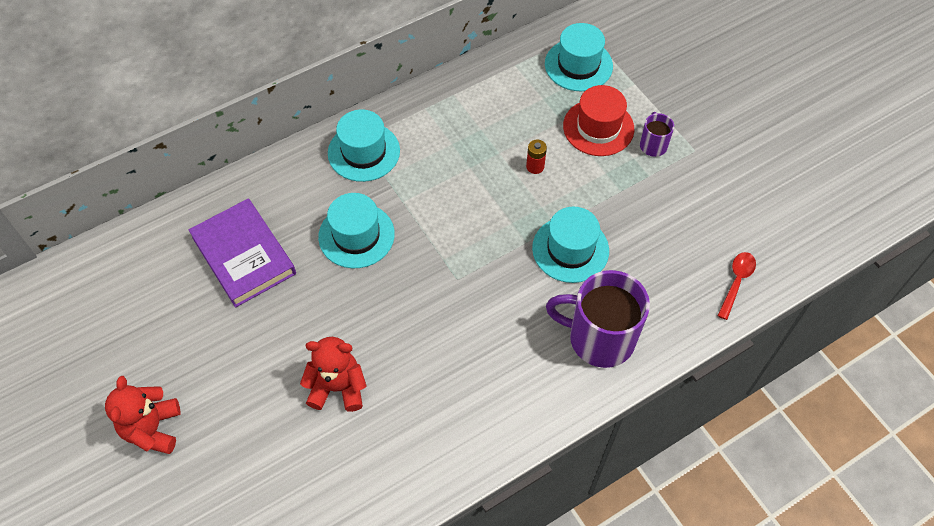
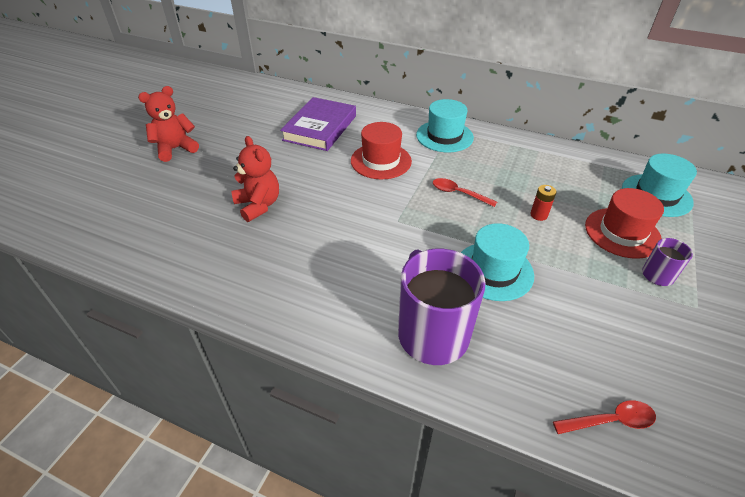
camera: 55 degrees right, 15 degrees down
(356, 235) = (381, 161): turquoise hat -> red hat
(460, 204) = (459, 193): none -> red spoon

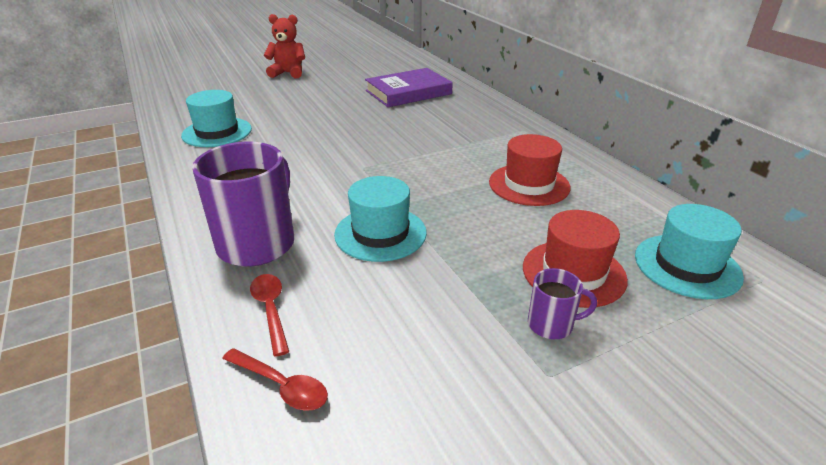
camera: 40 degrees right, 10 degrees down
(258, 205) = (283, 120): red teddy bear -> none
(381, 161) = (419, 127): red hat -> red hat (529, 185)
(444, 136) = (510, 131): turquoise hat -> turquoise hat (217, 132)
(459, 193) = (448, 172): red spoon -> red spoon (271, 310)
(538, 215) = (500, 218): red battery -> none

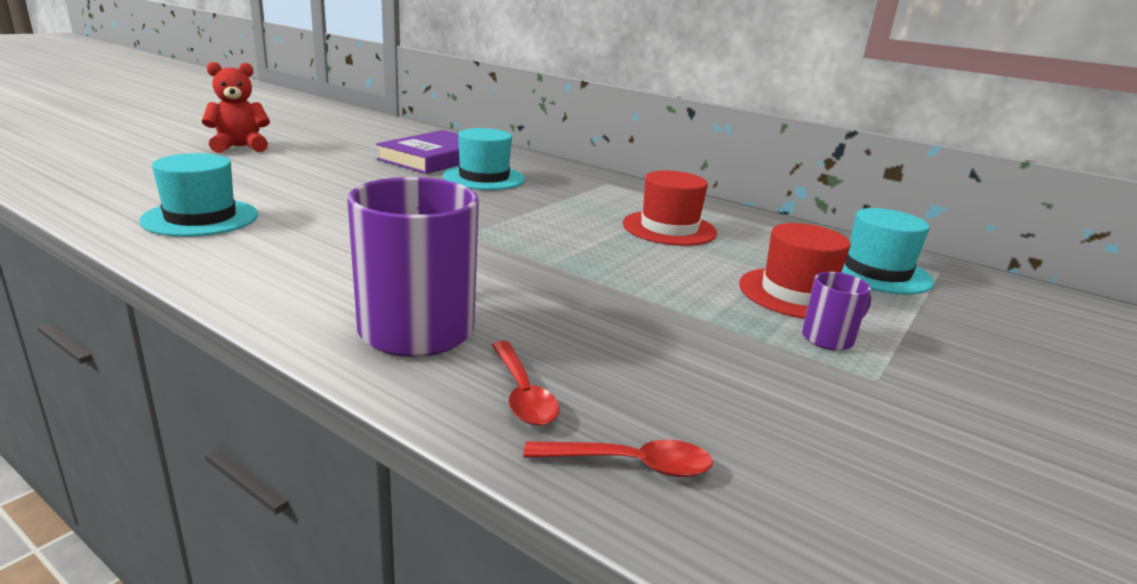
camera: 30 degrees left, 10 degrees down
(271, 310) = (522, 393): red spoon -> red spoon turned 150 degrees counterclockwise
(380, 233) = (565, 293): turquoise hat -> turquoise hat (484, 178)

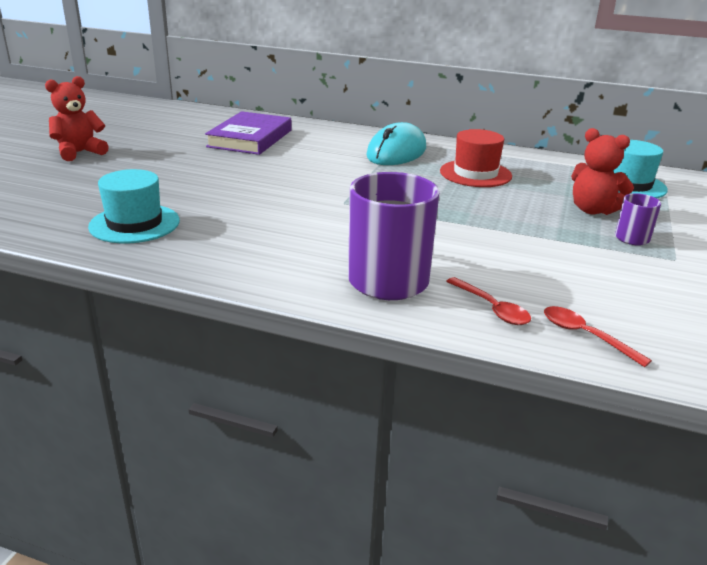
camera: 15 degrees left, 5 degrees up
(484, 178) = (306, 151): turquoise hat -> none
(591, 193) = (396, 152): none -> turquoise mouse
(629, 464) = (586, 336): red spoon -> red spoon turned 120 degrees counterclockwise
(796, 294) = (592, 210): red hat -> red teddy bear

